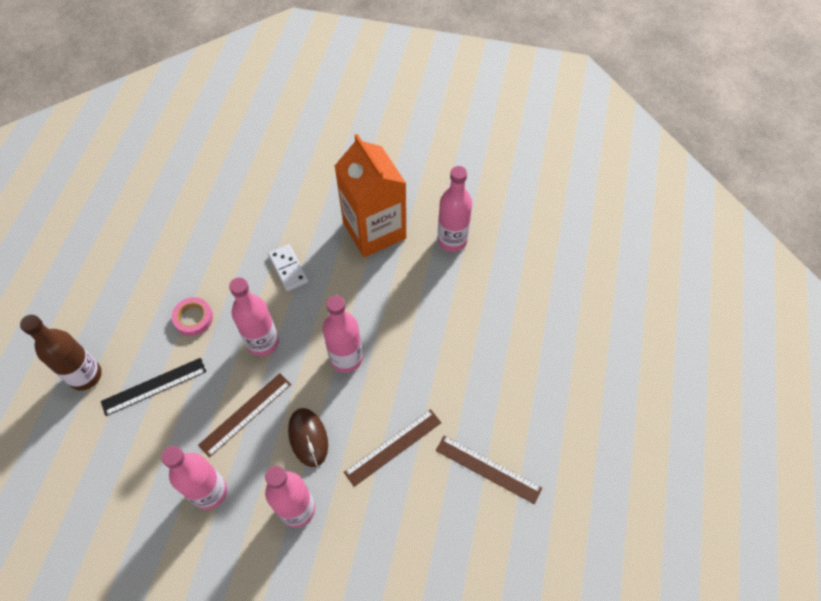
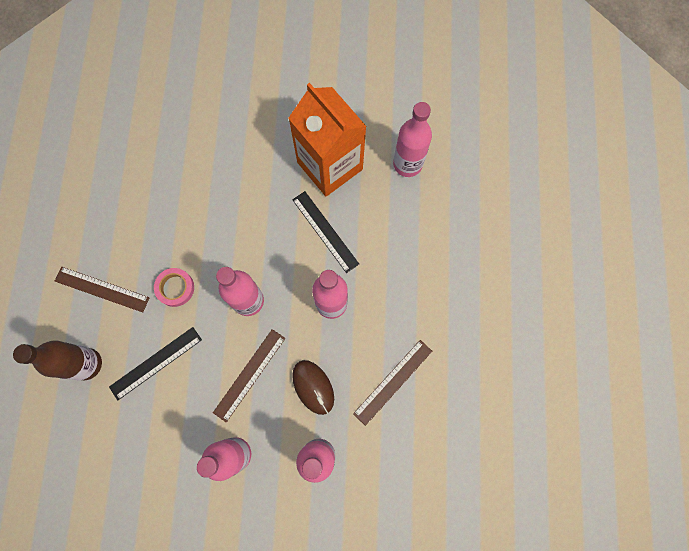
camera: 10 degrees left, 15 degrees up
(288, 269) = (255, 221): white domino -> none
(356, 289) = (325, 231): none -> black ruler
(488, 469) = (482, 387): brown ruler -> brown ruler (102, 289)

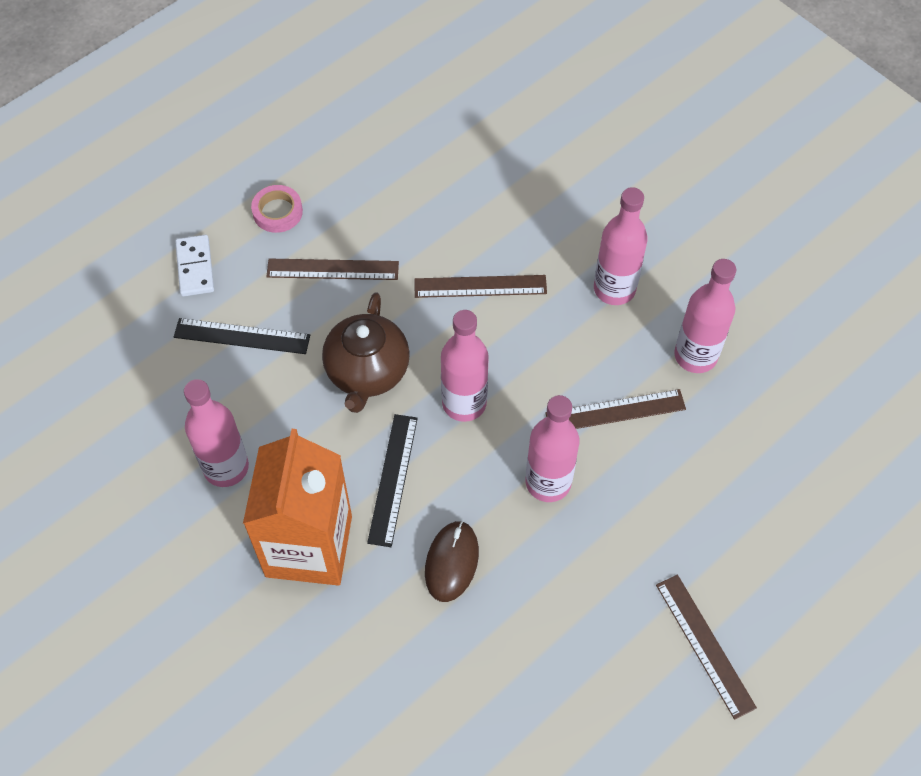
camera: 135 degrees left, 15 degrees down
(87, 364) = (786, 574): brown bottle -> none
(156, 363) = (706, 508): black ruler -> black ruler (242, 336)
(175, 288) = (617, 569): pink tape -> pink tape (277, 212)
(313, 387) = (562, 346): brown mouse -> brown mouse (452, 562)
(397, 273) = (367, 372): none -> brown teapot
(480, 313) = (332, 269): none -> brown ruler
(548, 245) = (195, 267): none -> white domino

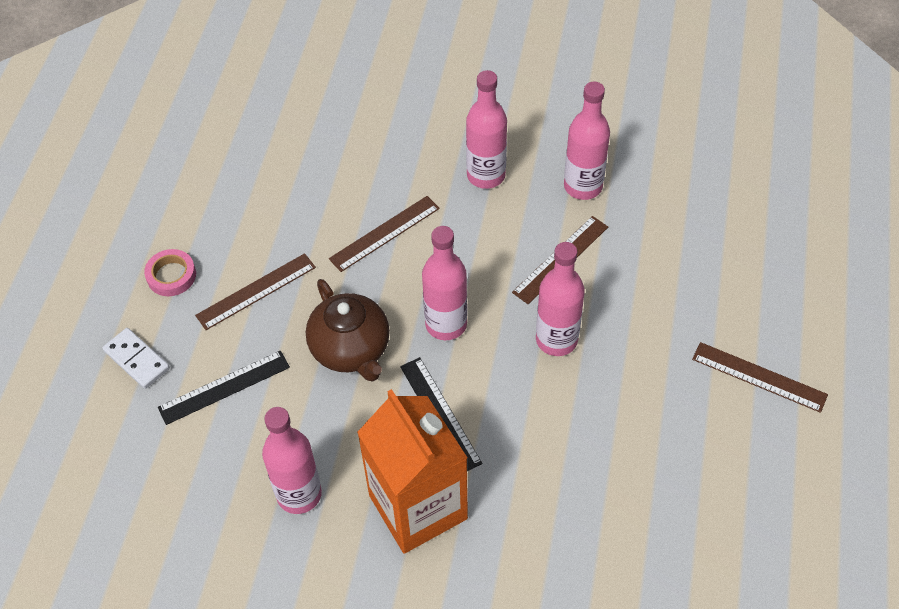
camera: 35 degrees left, 5 degrees down
(452, 562) = (536, 443): brown mouse -> none

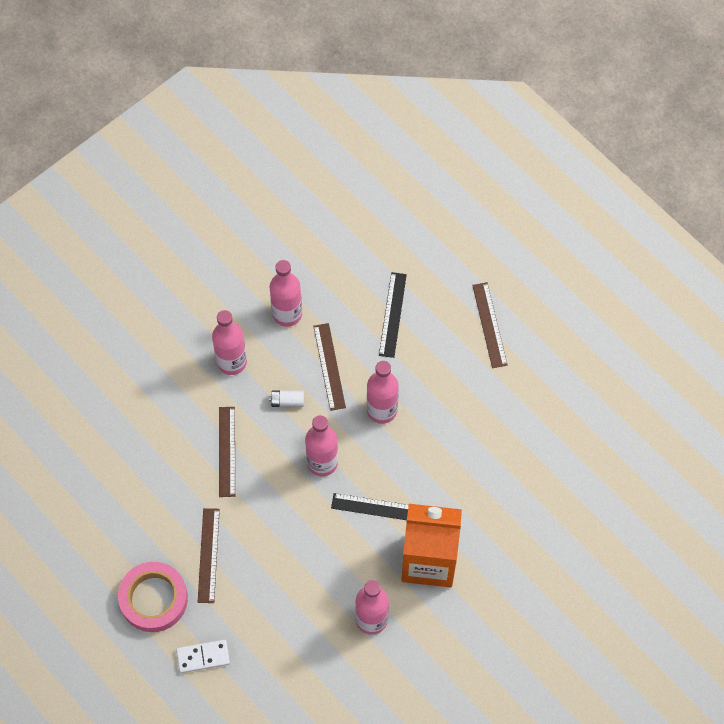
camera: 55 degrees left, 10 degrees up
(171, 275) = (153, 599): pink tape -> pink tape, size x1.76
(224, 387) = (265, 617): black ruler -> black ruler (392, 314)
(351, 349) = (297, 527): brown teapot -> none
(487, 248) = (287, 401): none -> white battery
(759, 377) = (489, 325): brown ruler -> brown ruler turned 75 degrees counterclockwise

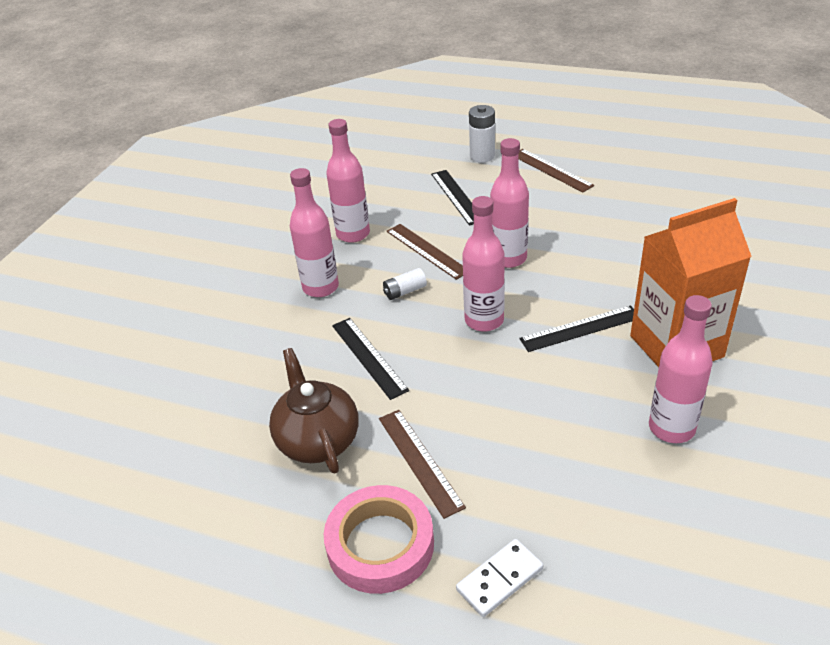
camera: 25 degrees left, 25 degrees down
(158, 503) = (317, 440): none -> brown teapot
(227, 451) = (369, 357): brown ruler -> black ruler
(448, 272) = (482, 156): none -> white battery

